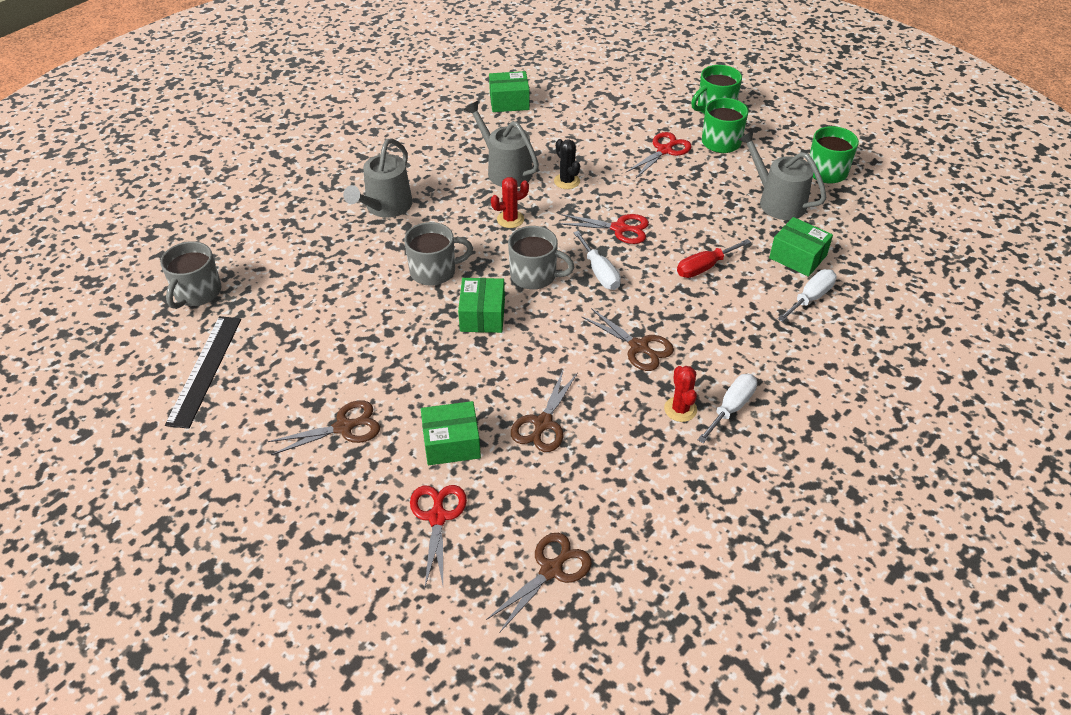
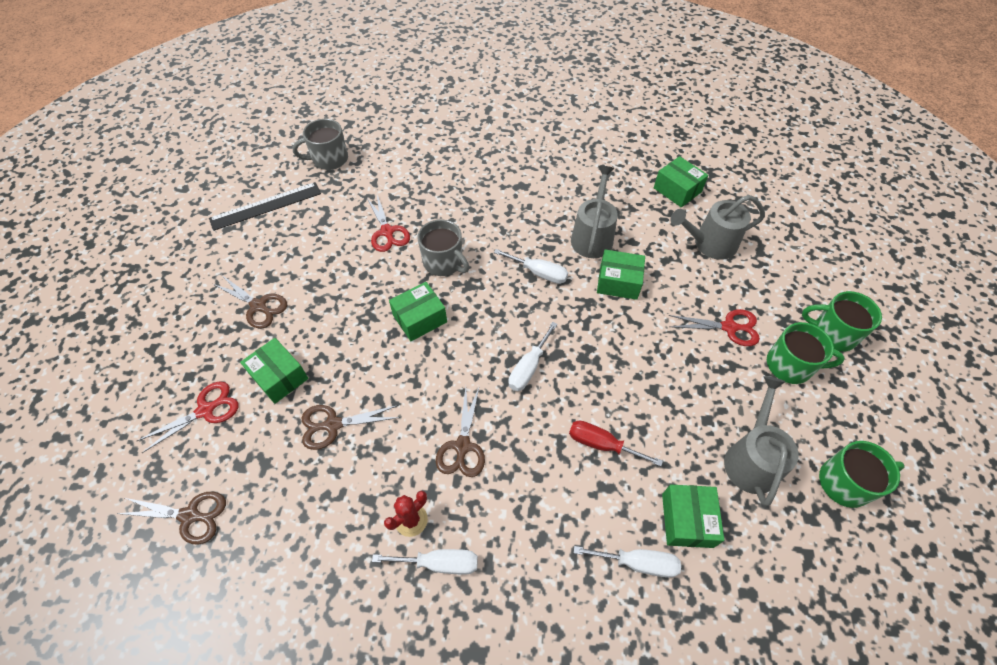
camera: 55 degrees right, 10 degrees up
(385, 207) = (487, 195): grey watering can -> grey watering can (710, 244)
(510, 219) = (539, 273): red cactus -> white screwdriver
(534, 275) = (489, 326): grey mug -> none
(567, 181) = (618, 282): black cactus -> green box
(619, 228) = (594, 351): red scissors -> red scissors (387, 232)

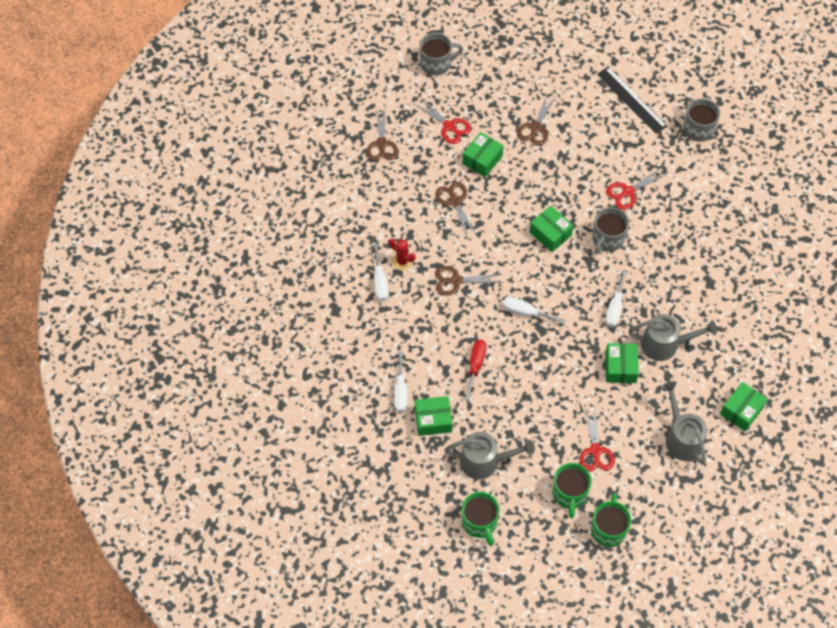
camera: 80 degrees right, 5 degrees up
(90, 408) = (436, 63): none -> grey mug

